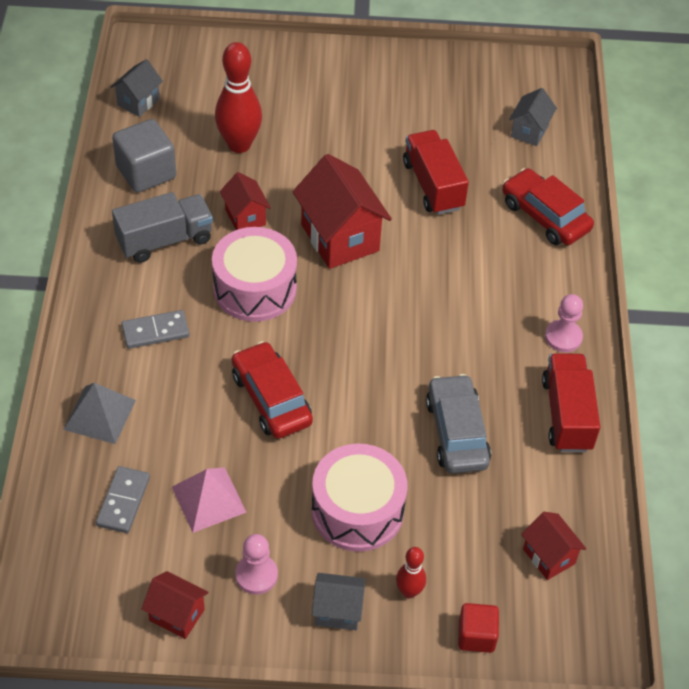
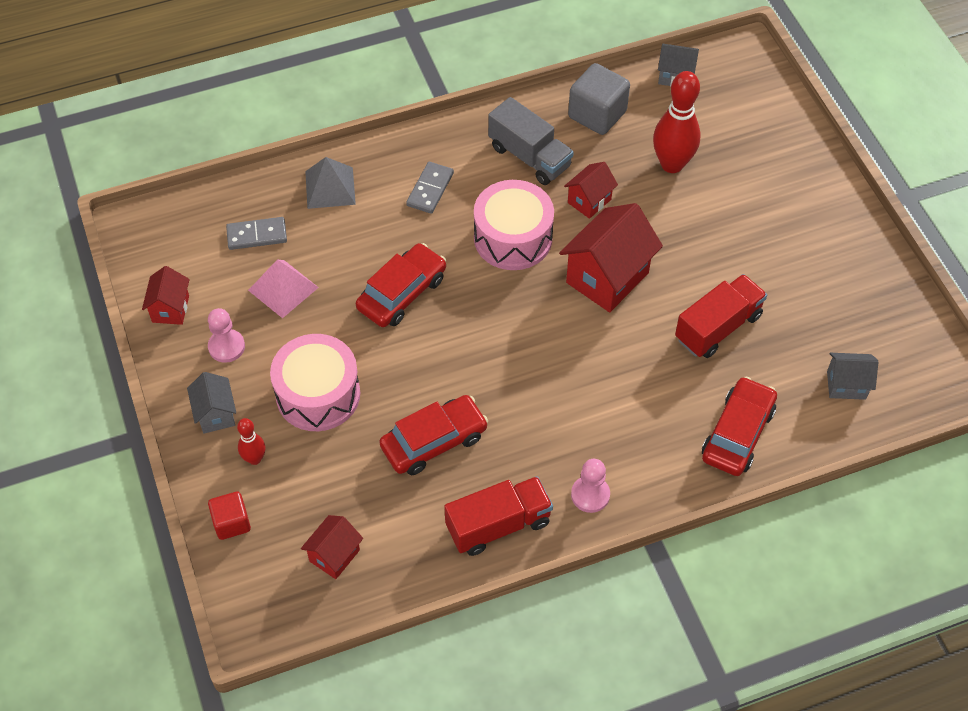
camera: 70 degrees right, 5 degrees up
(155, 331) = (430, 189): grey domino -> grey domino turned 60 degrees clockwise
(457, 432) = (434, 441): grey car -> red car

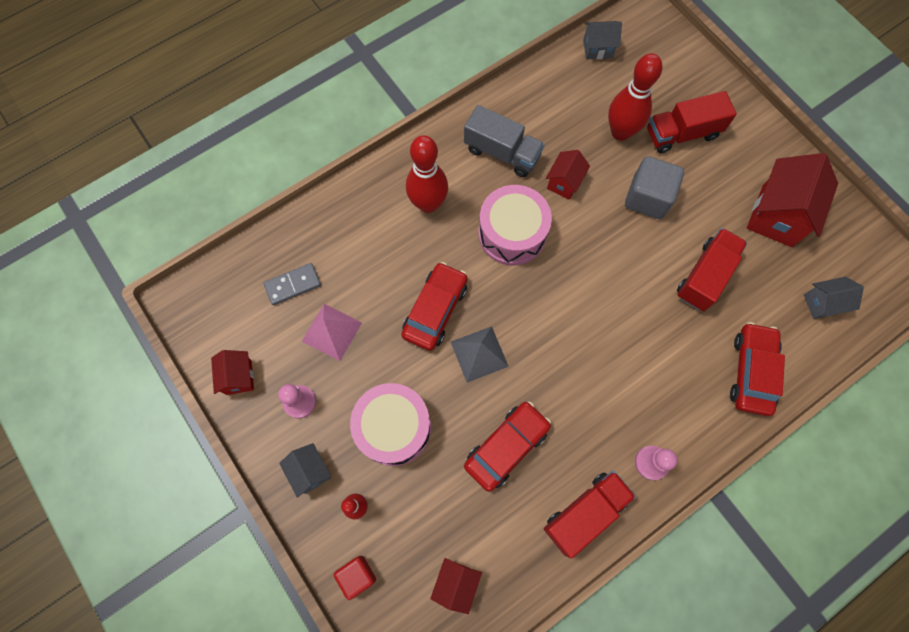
camera: 15 degrees left, 15 degrees up
(330, 187) = (342, 222): grey pyramid -> grey pyramid (479, 354)
(430, 189) = (428, 204): grey domino -> red bowling pin
(597, 114) = (545, 99): grey cube -> grey cube (647, 198)
(607, 278) = (601, 252): red house -> red house (777, 216)
(743, 180) = (682, 133): none -> red truck

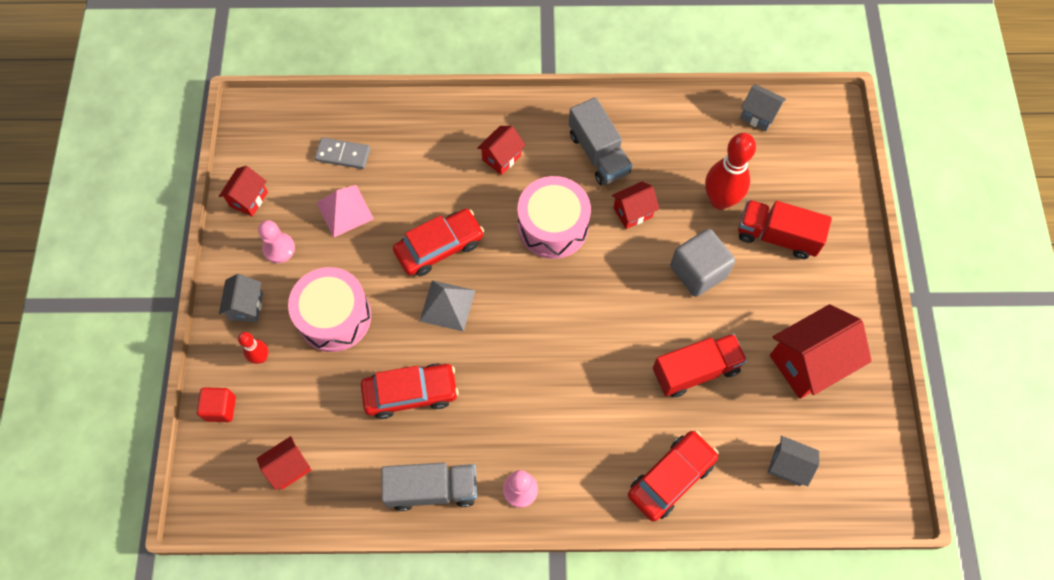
camera: 35 degrees right, 5 degrees down
(428, 204) = (501, 158): red bowling pin -> red house
(585, 513) = (432, 489): red truck -> grey truck

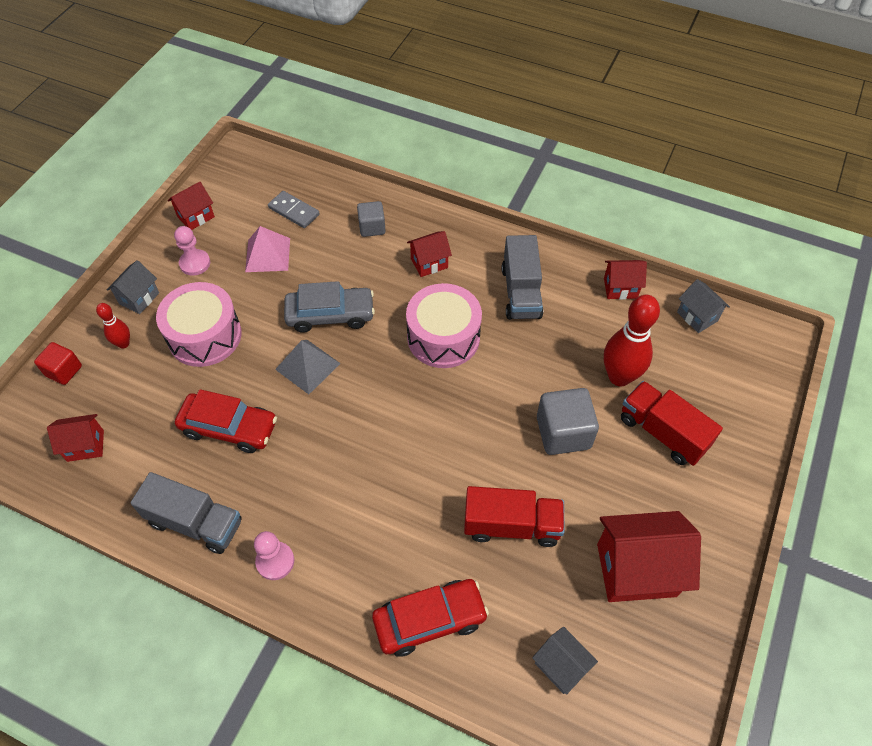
camera: 25 degrees right, 10 degrees down
(428, 142) = (372, 227): none -> grey cube
(439, 247) = (330, 315): red car -> grey car
(632, 212) = (526, 354): red house -> red house (620, 288)

